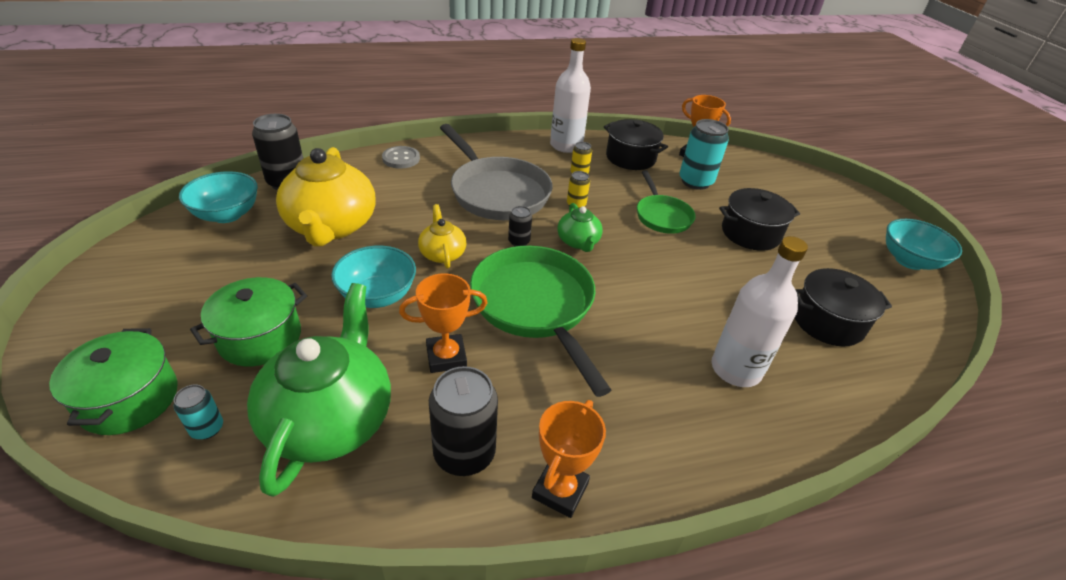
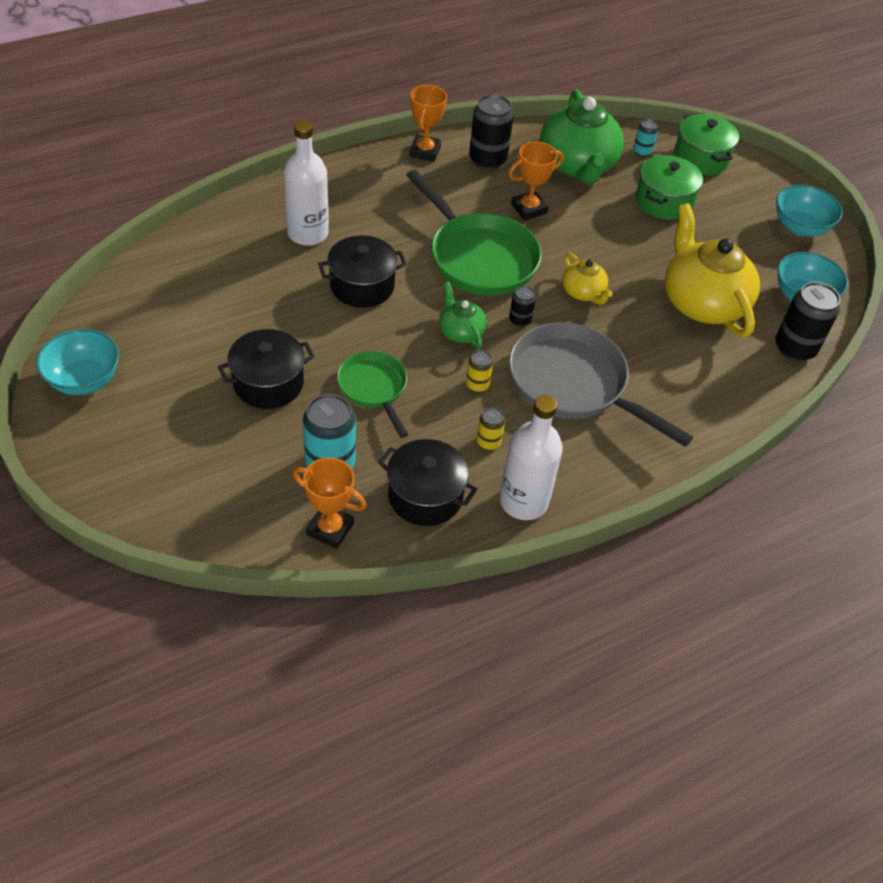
camera: 165 degrees right, 10 degrees up
(378, 296) = (609, 244): turquoise bowl -> turquoise bowl (800, 227)
(401, 159) = (714, 416): grey button -> none
(827, 322) = (214, 287): black pot -> black pot (362, 286)

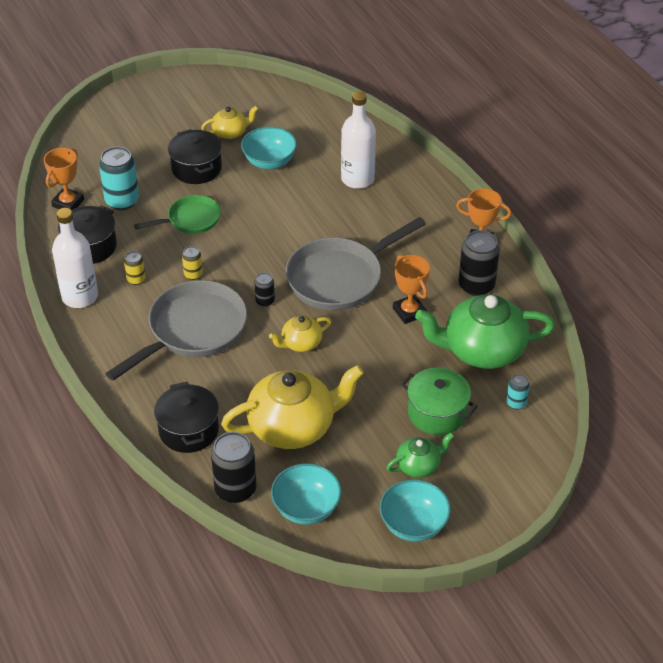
camera: 95 degrees right, 5 degrees down
(84, 379) = (201, 89): turquoise bowl -> turquoise bowl (269, 162)
(194, 348) = (230, 132): none -> yellow teapot
(362, 286) = (299, 210): black pot -> black pot (189, 430)
(460, 332) = (250, 266): green teapot -> green teapot (419, 465)
(479, 257) = (339, 278): green pan -> grey pan
(700, 158) = (515, 452): green pot -> none

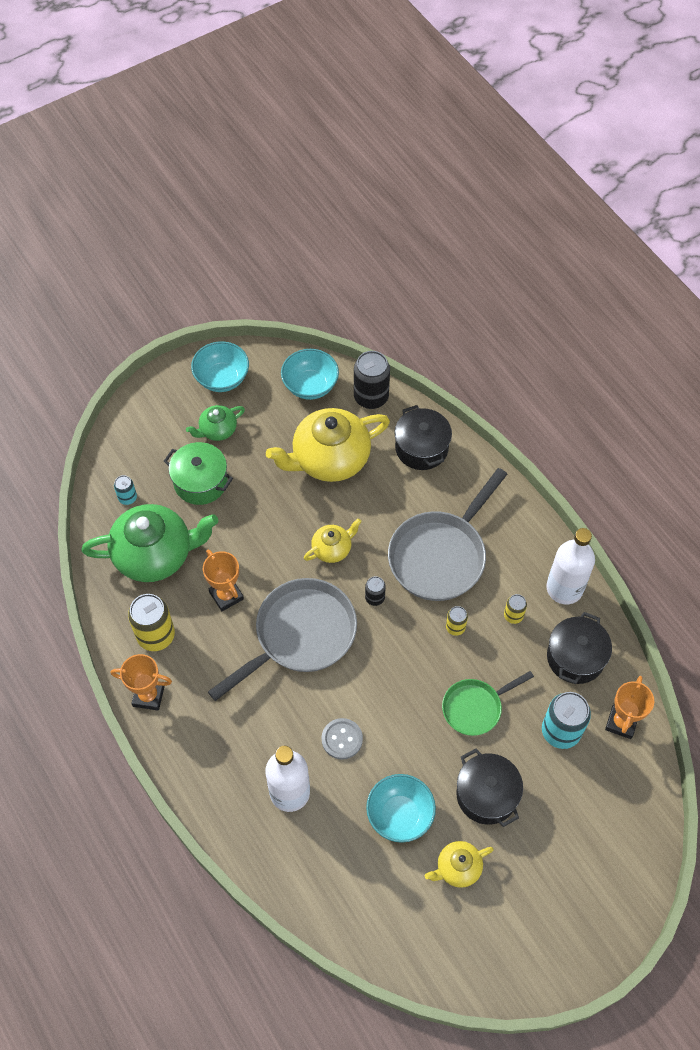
camera: 175 degrees right, 15 degrees up
(310, 207) = (342, 739): none -> grey button
(476, 286) = (156, 635): black can -> yellow can

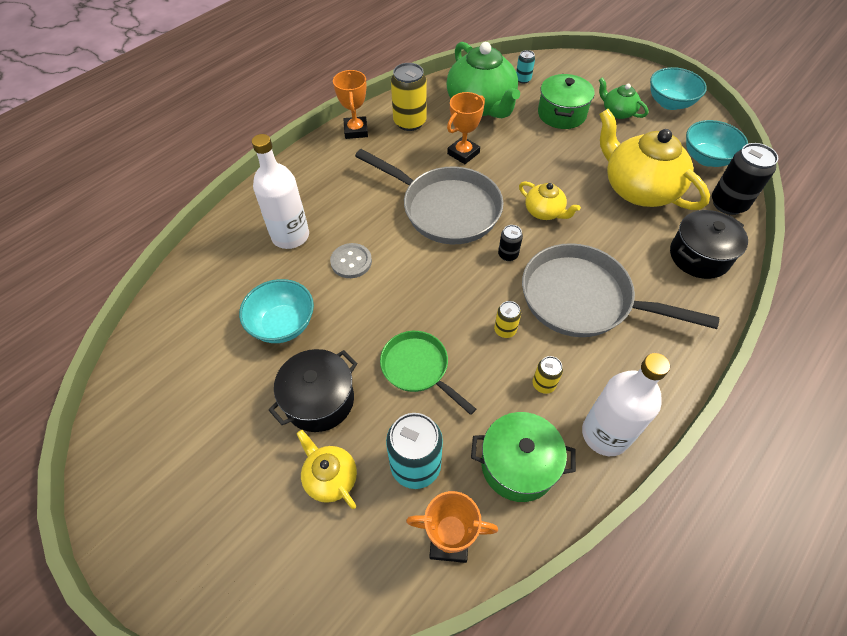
camera: 75 degrees right, 5 degrees down
(457, 868) = (233, 389): yellow teapot -> yellow teapot (330, 477)
(575, 657) = (518, 465): black pot -> green pot

